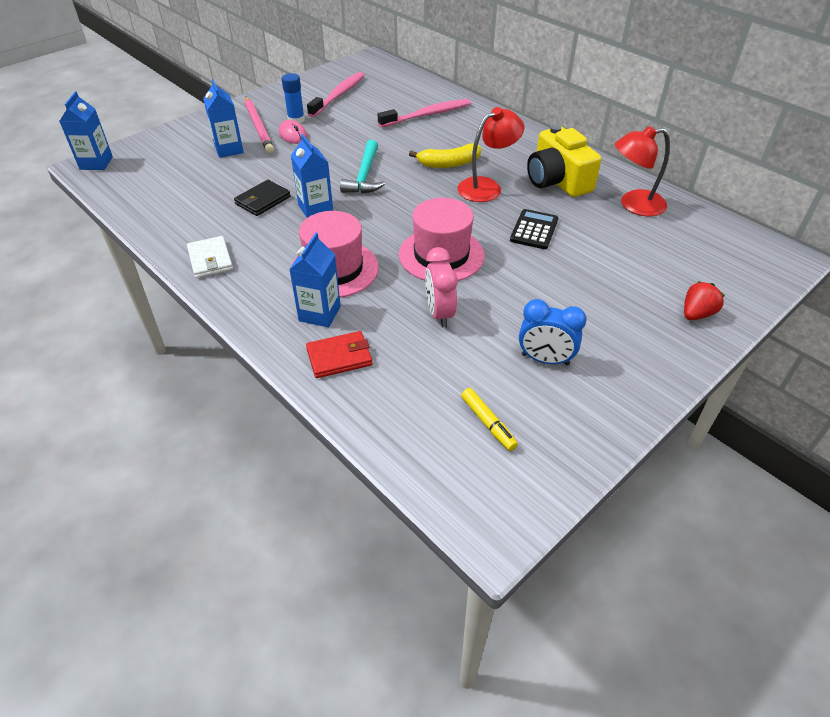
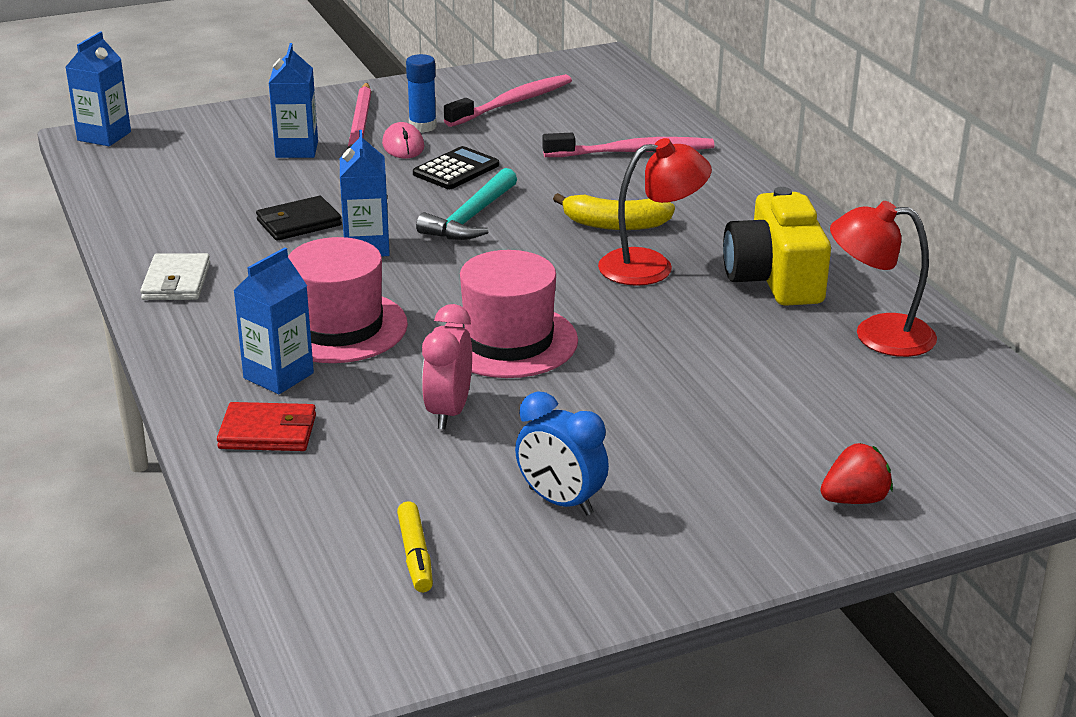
camera: 20 degrees right, 15 degrees down
(534, 230) = (680, 337): black calculator -> black calculator (456, 170)

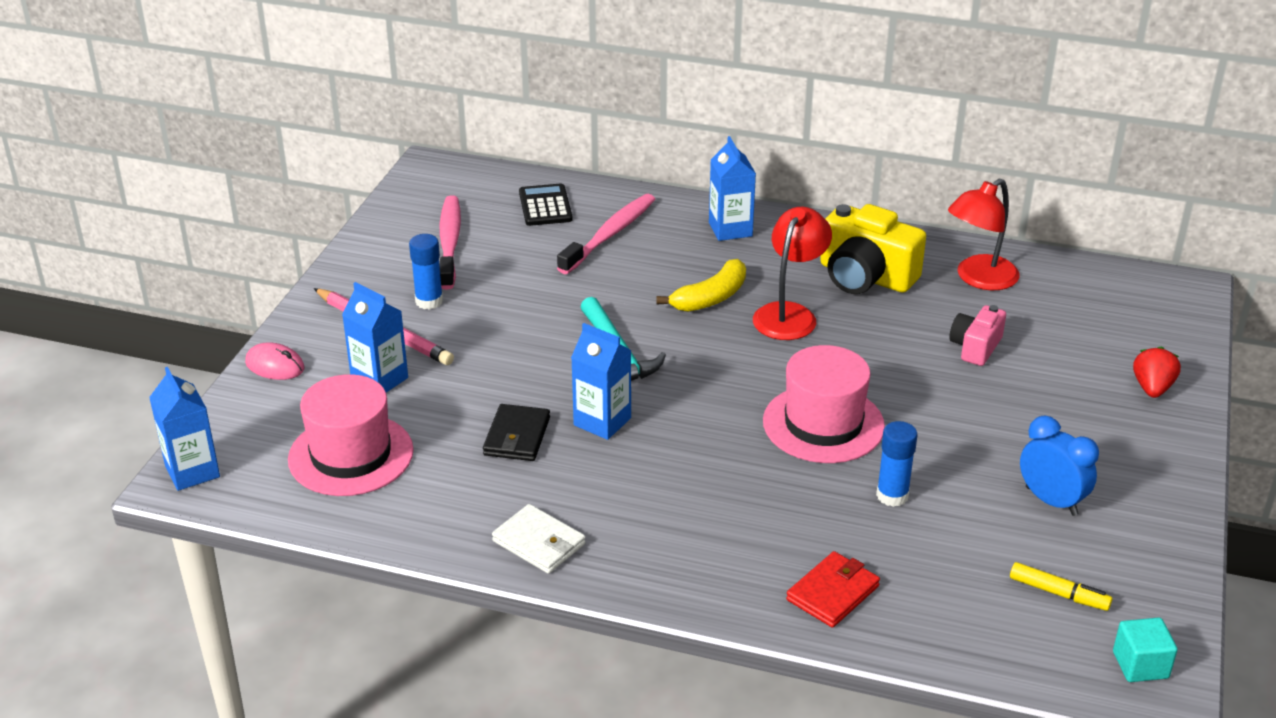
camera: 50 degrees left, 5 degrees up
(278, 376) = (755, 553): blue carton -> blue carton (730, 229)
(338, 327) = (714, 491): pink hat -> pink hat (351, 455)
(359, 644) = (1140, 665): none -> turquoise cube
(403, 146) = (450, 326): pink mouse -> pink mouse (275, 365)
(448, 412) = (892, 495): pink clock -> blue glue stick
(456, 170) = (528, 322): black calculator -> black calculator (545, 206)
(560, 501) = (1051, 501): blue clock -> blue clock turned 120 degrees counterclockwise
(755, 373) = (975, 347): none -> pink camera

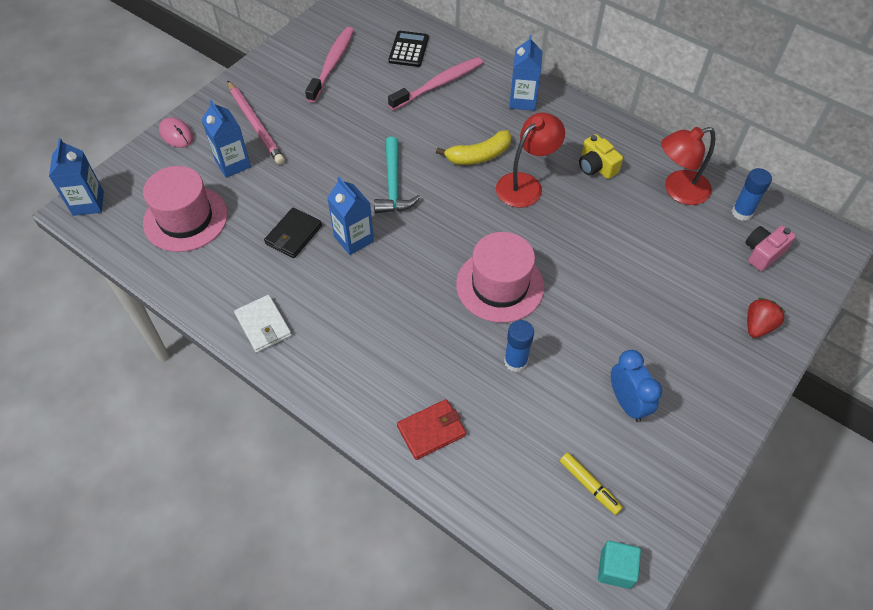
camera: 20 degrees right, 20 degrees up
(429, 301) = (295, 109): blue glue stick -> blue glue stick (742, 212)
(865, 277) = (596, 166): yellow camera -> yellow camera, size x0.57
(975, 347) = (643, 250): pink camera -> pink camera (763, 253)

